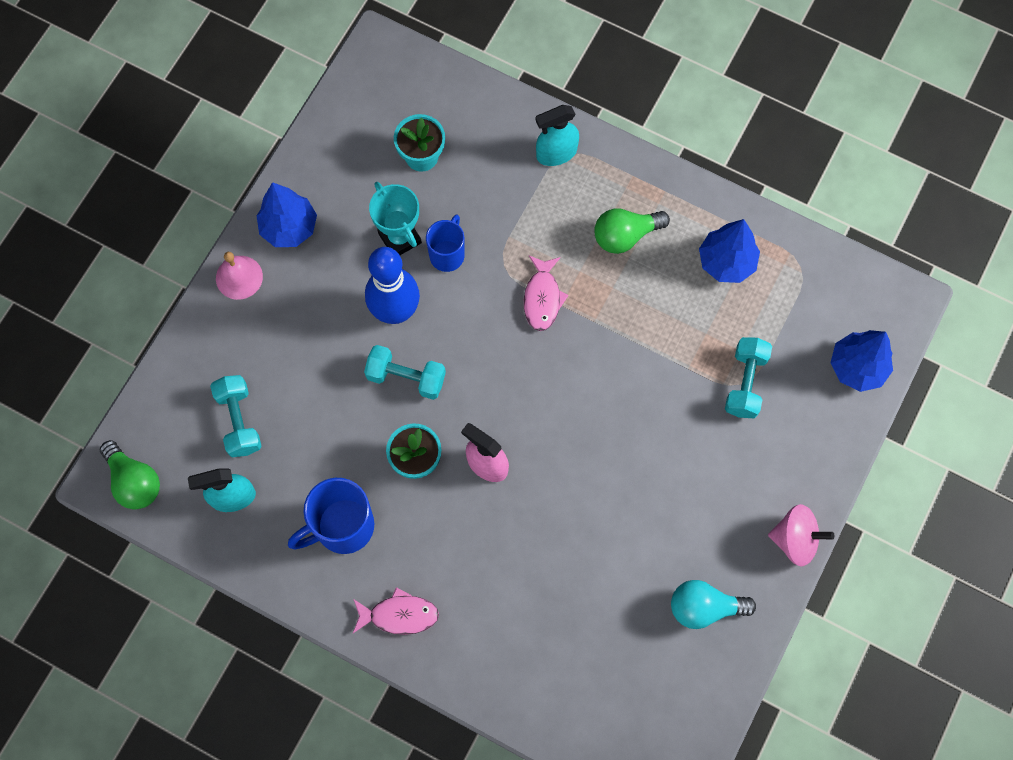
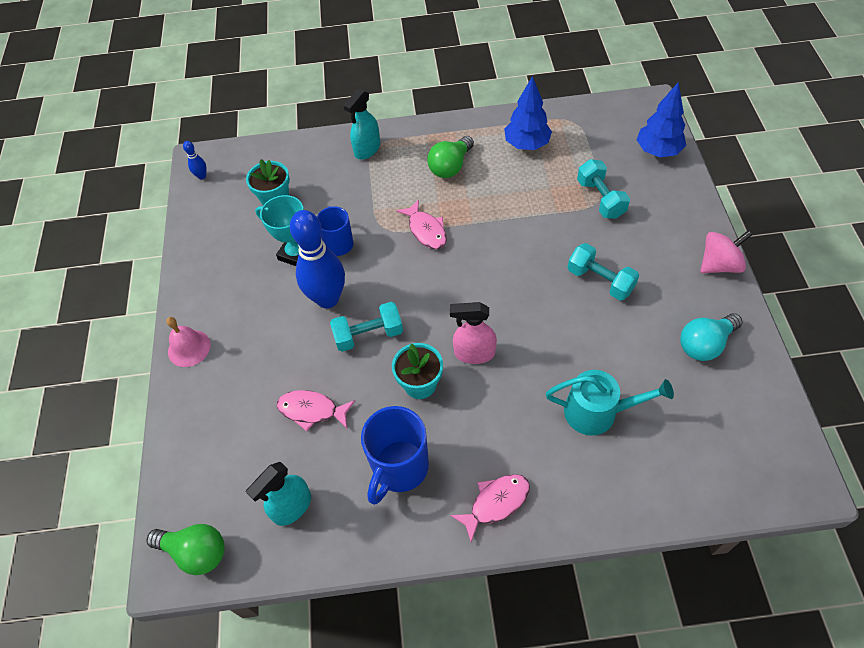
camera: 30 degrees left, 15 degrees down
(239, 421) = (257, 446): turquoise dumbbell -> turquoise dumbbell (600, 281)
(289, 228) = (207, 294): blue tree -> none
(305, 419) = (311, 410): none -> pink fish
(368, 73) = (202, 176): none -> blue bowling pin
(550, 599) = (597, 412): none -> turquoise watering can

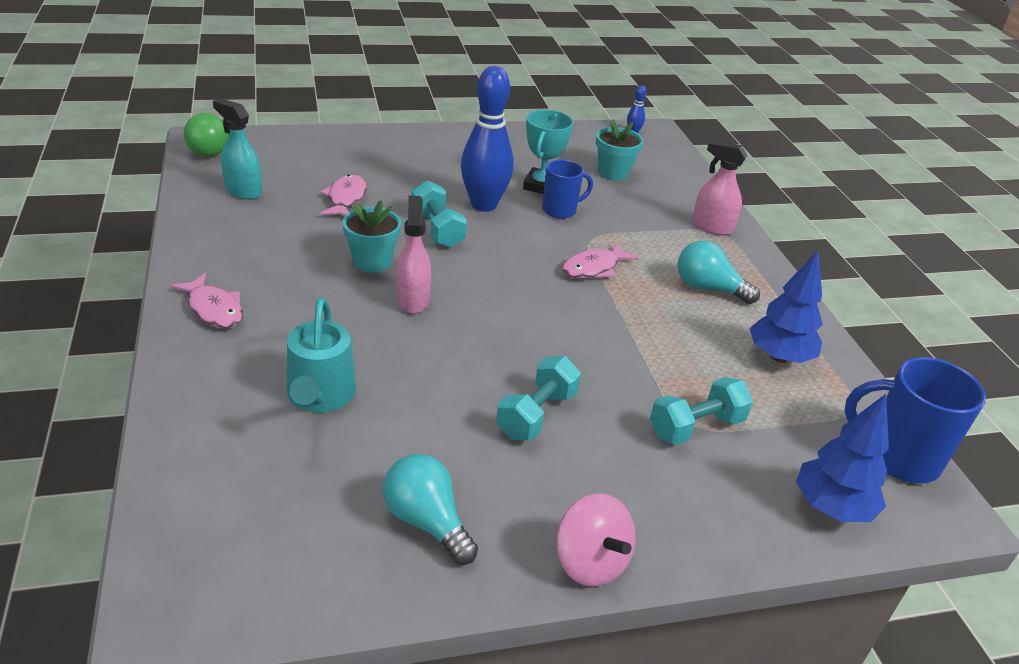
camera: 75 degrees right, 20 degrees down
(189, 348) = (420, 137): pink bell -> none
(367, 149) = (712, 227): turquoise spray bottle -> pink spray bottle
(399, 468) = (270, 248): blue mug -> blue mug (898, 457)
(450, 166) = (708, 288): green light bulb -> turquoise light bulb

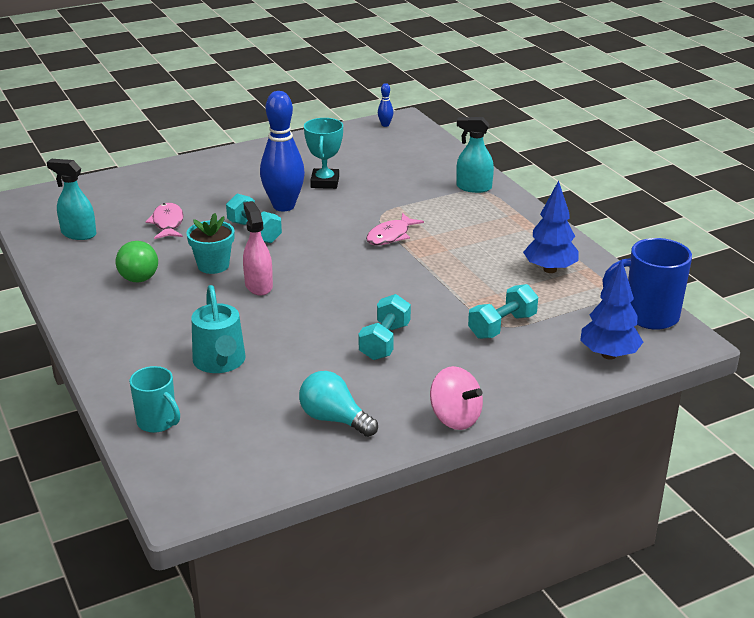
camera: 10 degrees left, 5 degrees down
(200, 469) = (158, 422): none -> turquoise mug
(213, 149) = (33, 206): green light bulb -> green light bulb (140, 274)
(214, 309) = (106, 323): pink fish -> none
(560, 210) = (348, 198): blue mug -> none
(613, 172) = (380, 160): turquoise flower pot -> none
(708, 288) = (483, 233): turquoise light bulb -> none
(712, 227) = (473, 187): pink spray bottle -> turquoise spray bottle

